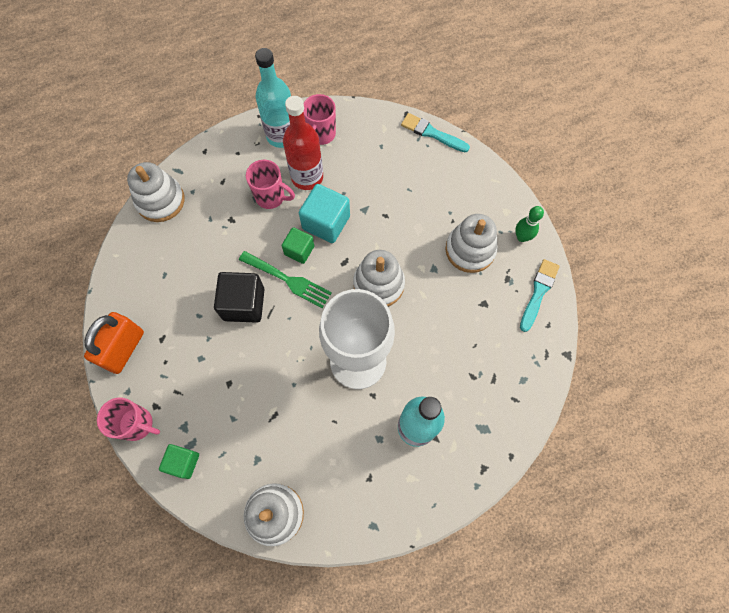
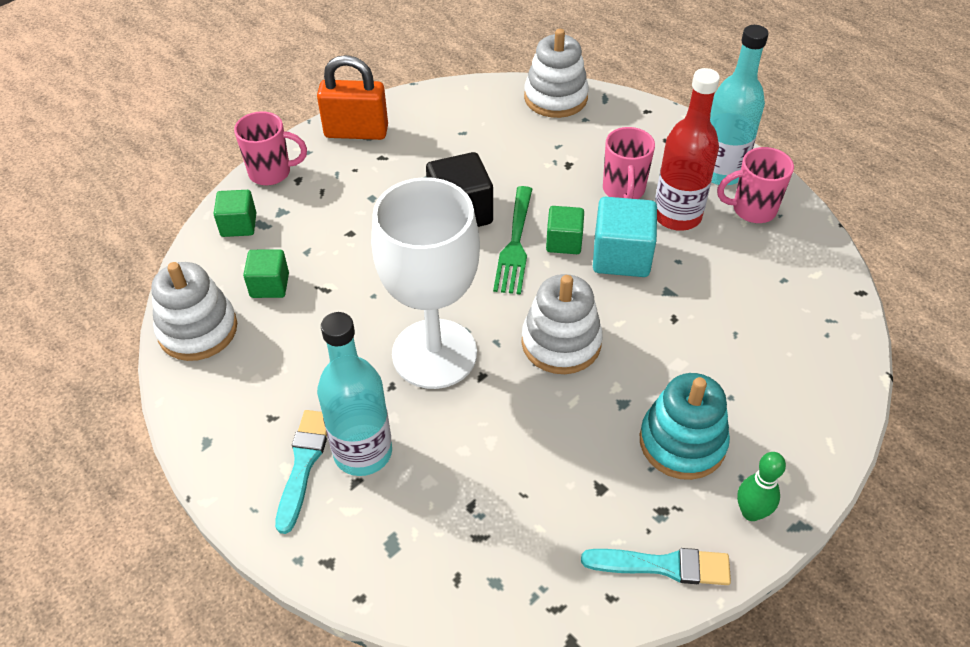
camera: 70 degrees right, 20 degrees down
(138, 424) = (271, 173): pink mug -> pink mug turned 90 degrees counterclockwise
(254, 453) = (269, 285): none -> green cube
(432, 133) = (852, 334): turquoise brush -> turquoise brush (303, 464)
(470, 250) = (682, 442): white stacking toy -> turquoise stacking toy

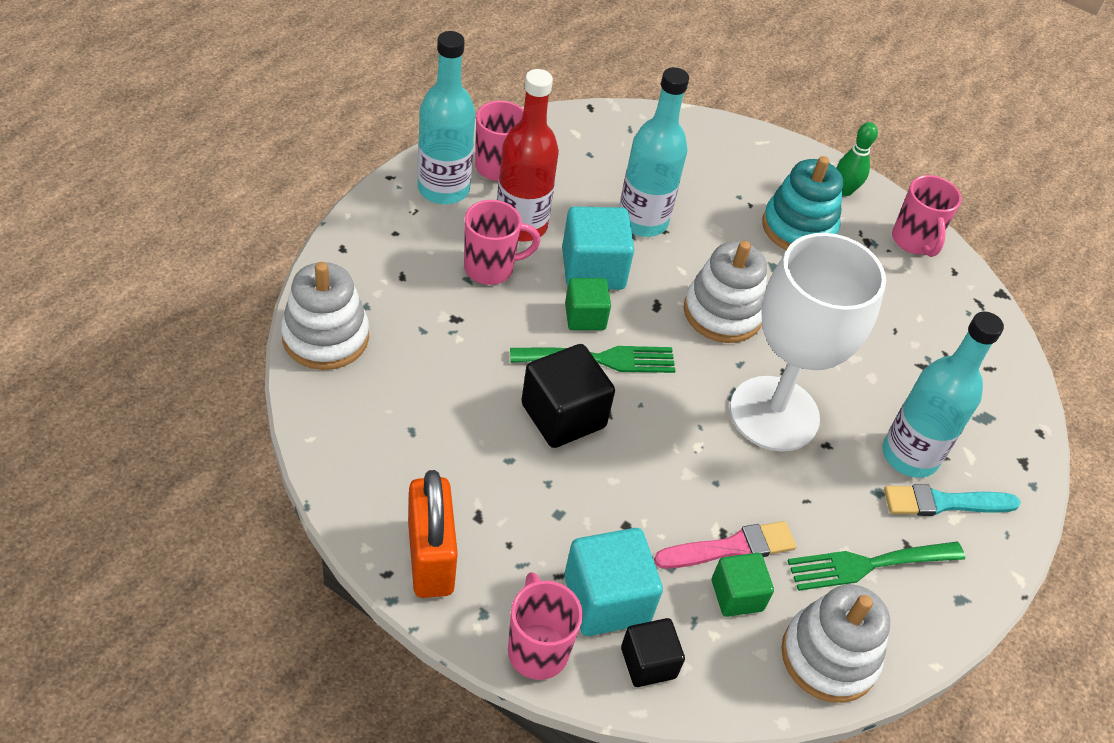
camera: 110 degrees left, 0 degrees up
(239, 225) = (648, 663): green cube -> black cube
(263, 381) = (868, 564): none -> green fork
(294, 212) = (606, 599): none -> turquoise cube
(311, 291) = (731, 547): none -> pink brush
(663, 565) = (914, 241): turquoise brush -> pink mug
(687, 304) = (642, 221): none -> turquoise bottle

